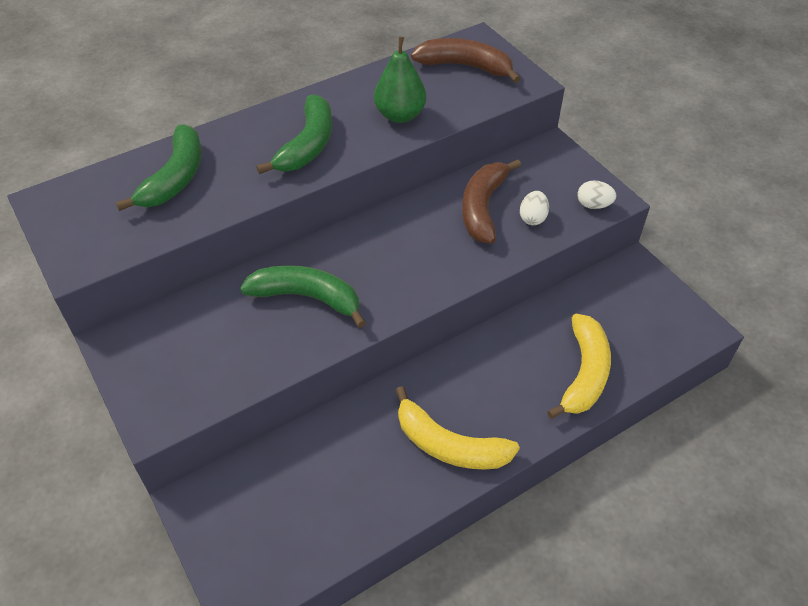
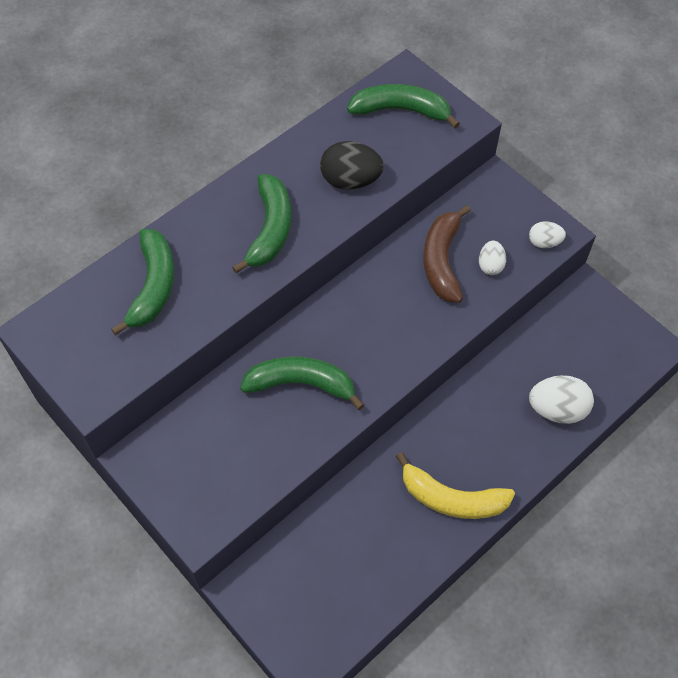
camera: 10 degrees left, 10 degrees up
(400, 115) = (350, 180): green pear -> black egg
(465, 66) = (401, 110): brown banana -> green banana
(584, 373) = (557, 409): yellow banana -> white egg

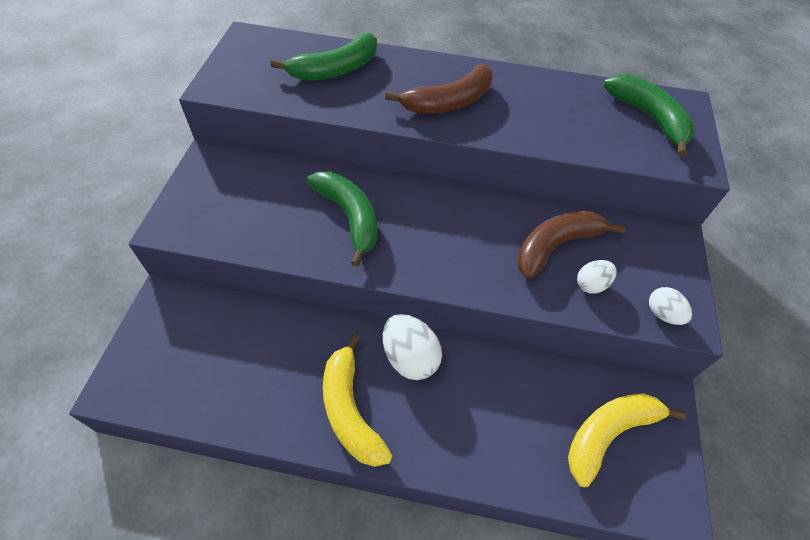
camera: 50 degrees right, 5 degrees down
(270, 229) = (449, 102): green banana -> brown banana
(350, 180) = (546, 123): black egg -> none
(557, 409) = (517, 450): white egg -> white egg (410, 357)
(585, 345) = (608, 433): none -> yellow banana

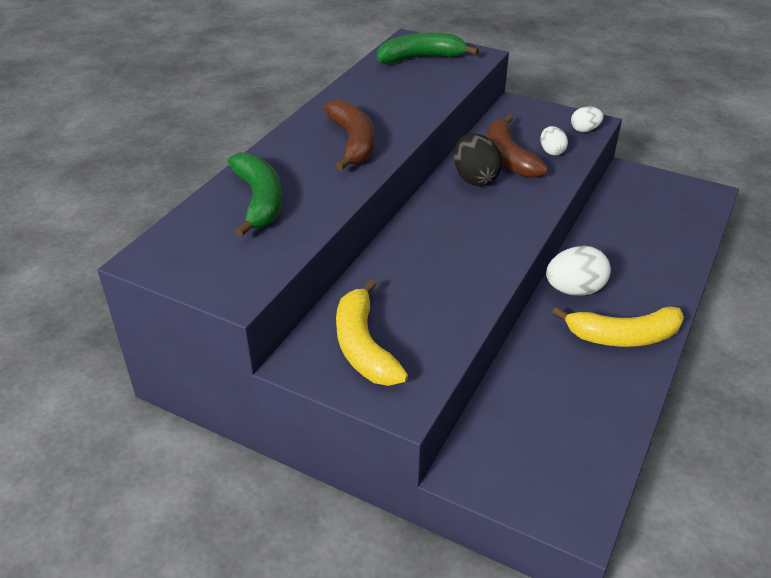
camera: 70 degrees left, 15 degrees down
(349, 217) = (437, 263): green banana -> none
(499, 223) = (474, 179): none -> black egg
(608, 433) = (654, 204): yellow banana -> yellow banana (363, 346)

